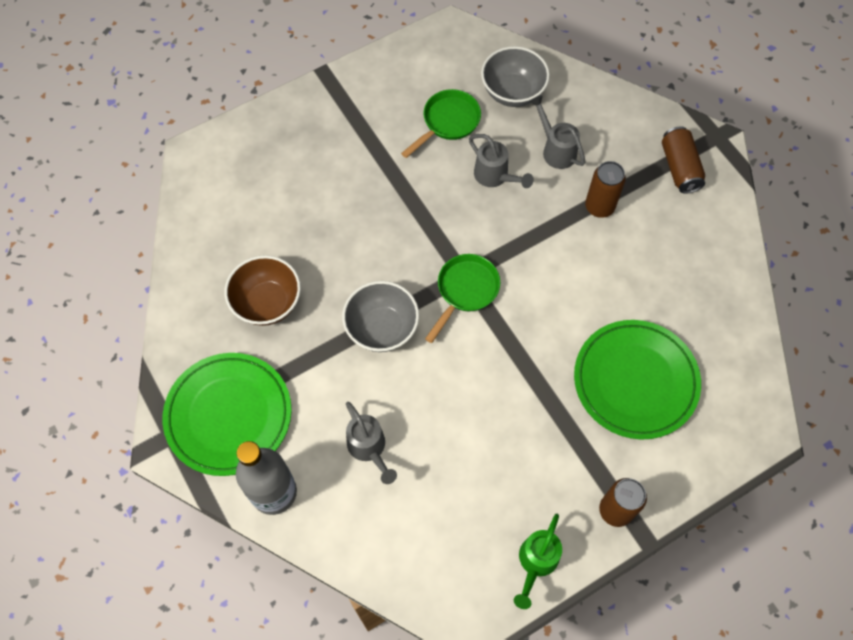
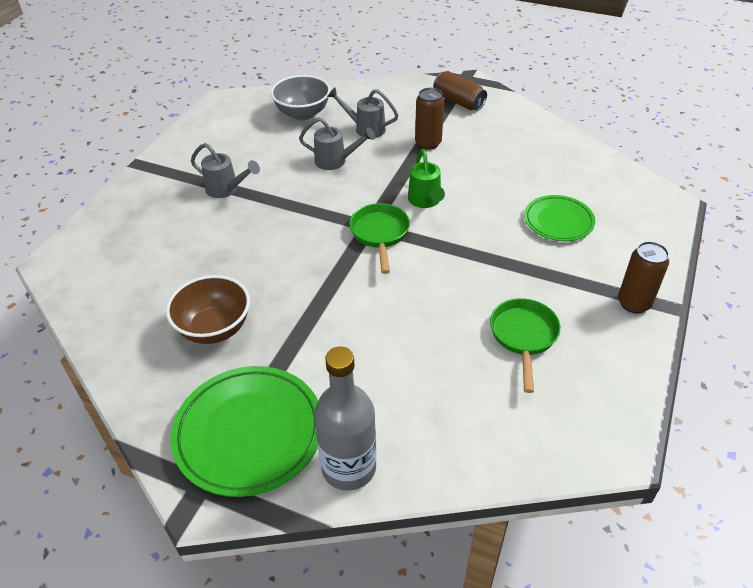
camera: 35 degrees left, 20 degrees down
(369, 449) = (405, 379): grey watering can -> grey watering can (227, 189)
(382, 328) = (335, 292): grey bowl -> none
(448, 122) = (269, 148): green pan -> green pan (523, 337)
(536, 563) = (619, 374): green watering can -> green watering can (425, 201)
(635, 381) = (558, 221): green plate -> green plate, size x0.61

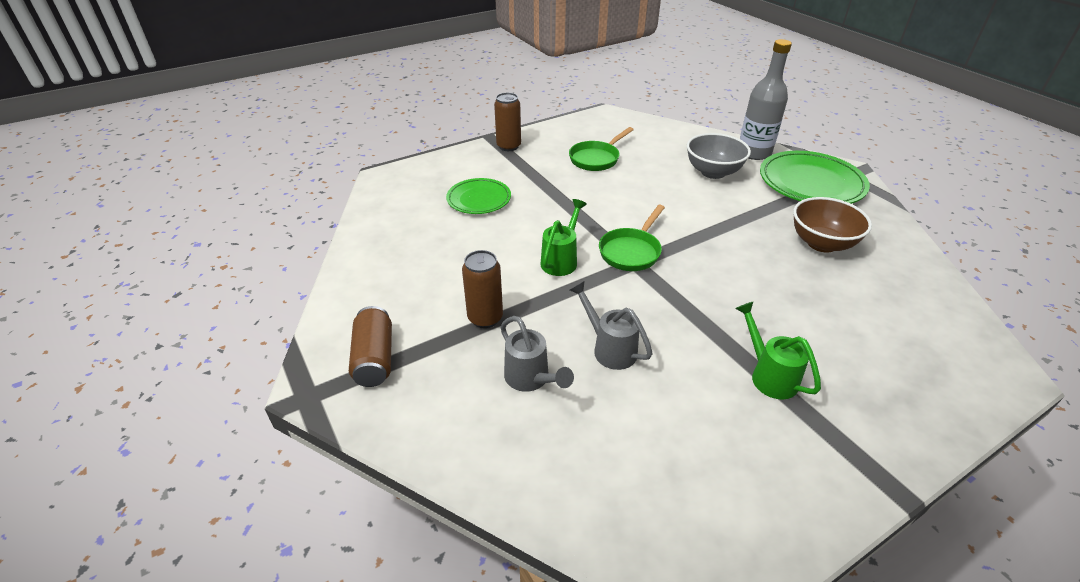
camera: 145 degrees left, 5 degrees down
(227, 189) = (768, 375): grey watering can -> green watering can
(302, 113) = (591, 461): grey bowl -> grey bowl (713, 172)

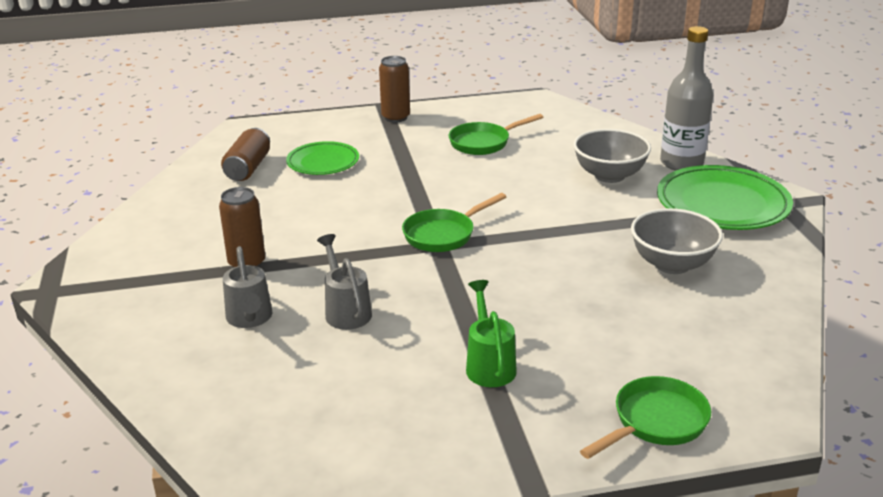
camera: 20 degrees right, 10 degrees down
(374, 358) = (124, 275): brown can -> brown can (248, 168)
(561, 260) = (362, 229): green watering can -> none
(821, 243) = (672, 264): brown bowl -> grey bowl
(935, 398) = (655, 422): none -> green pan

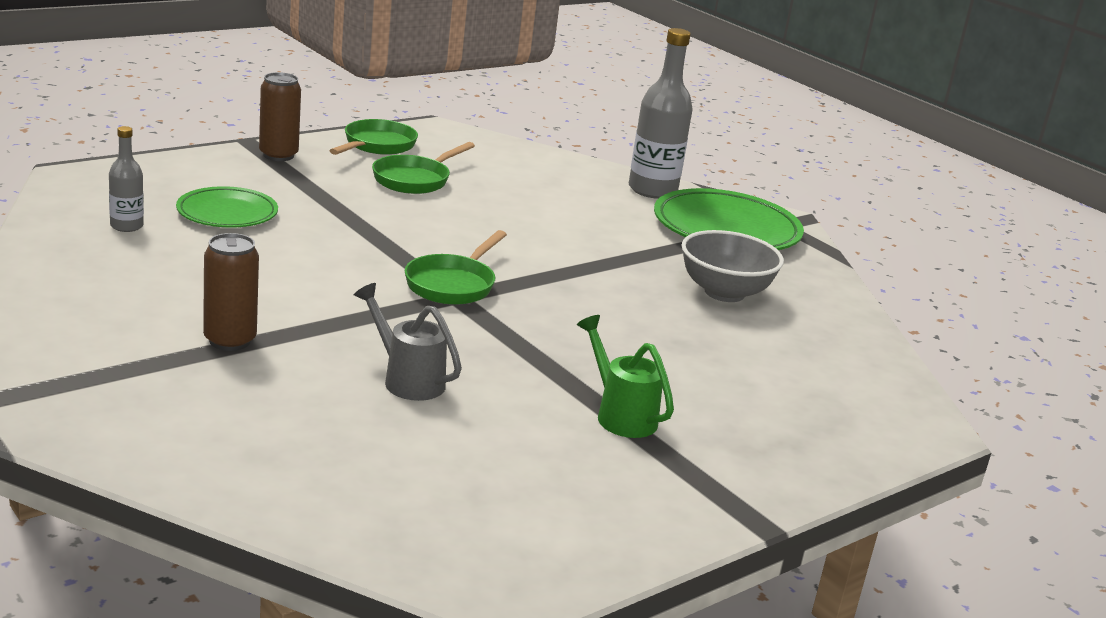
camera: 30 degrees left, 5 degrees down
(248, 168) = (126, 226): brown can -> grey bottle
(250, 319) = (292, 404): grey watering can -> none
(609, 175) = (587, 207): grey bowl -> none
(655, 422) = (829, 445): green pan -> green pan (376, 145)

